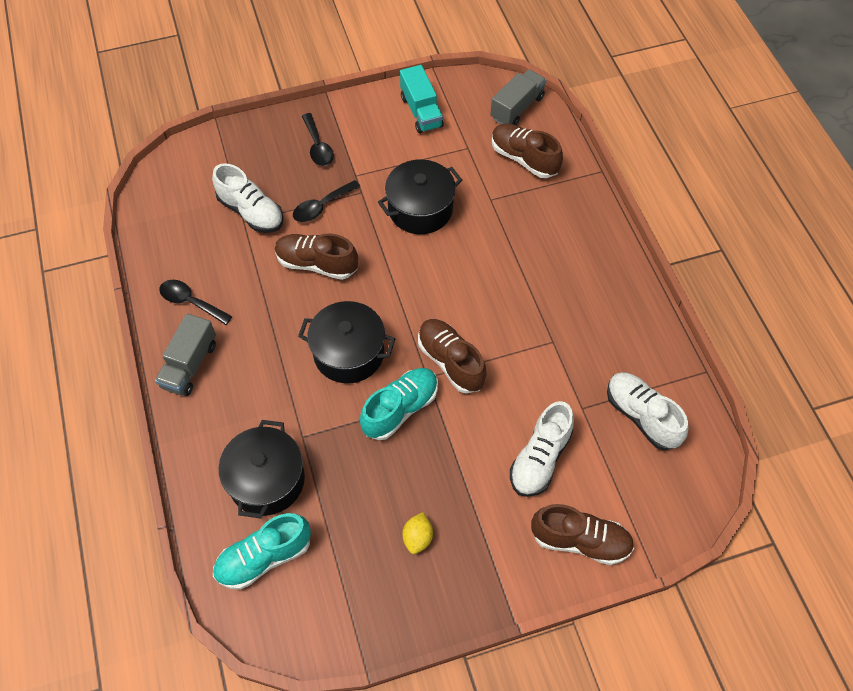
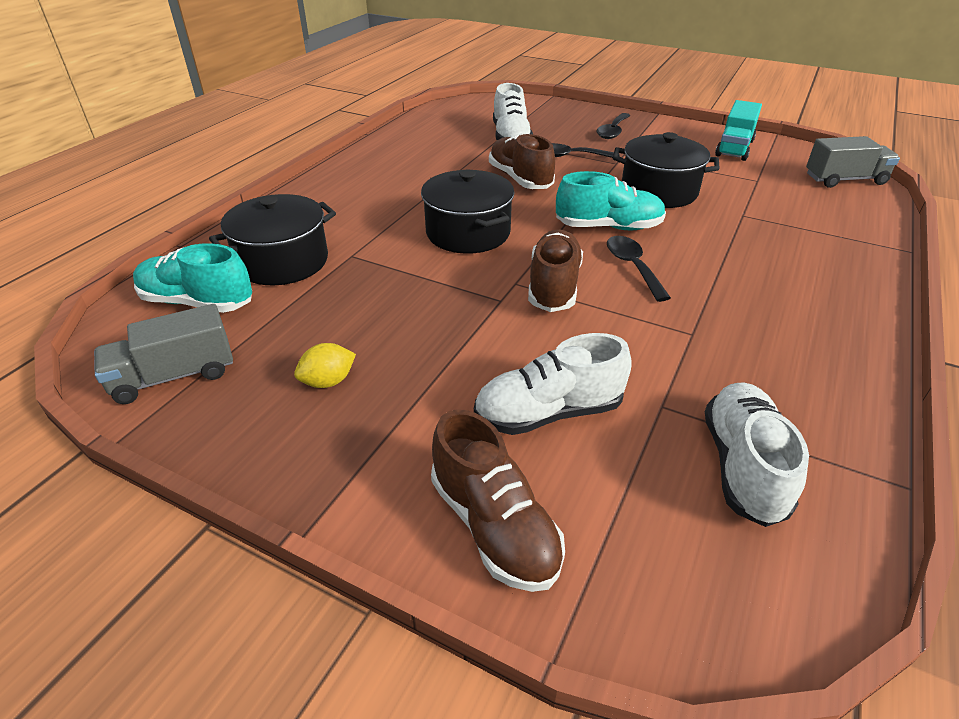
camera: 45 degrees right, 20 degrees down
(190, 302) = (397, 155): black spoon -> black spoon (632, 267)
(190, 365) = (344, 179): grey truck -> grey truck (174, 376)
(400, 409) = (457, 287): turquoise shoe -> turquoise shoe (608, 227)
(524, 159) = (815, 208): brown shoe -> none

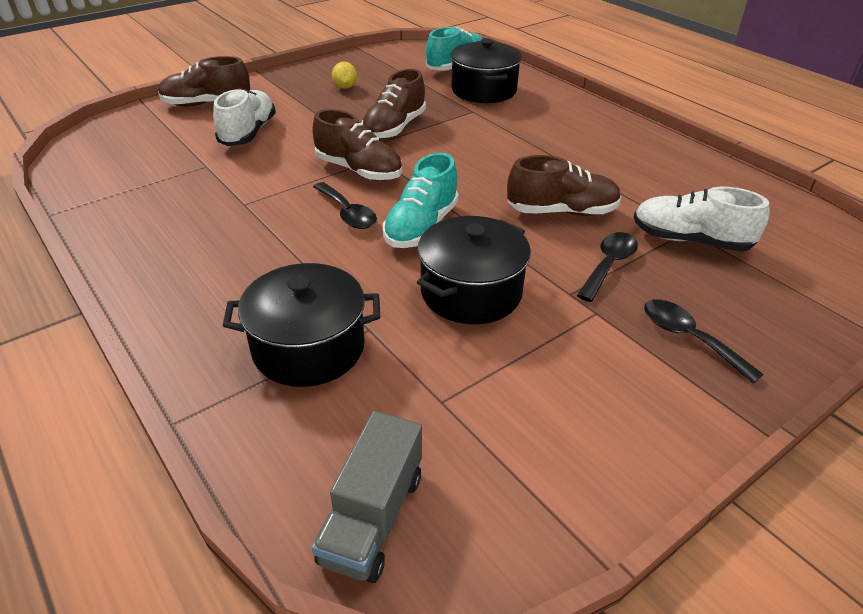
camera: 115 degrees right, 0 degrees up
(174, 376) = (391, 58): grey truck -> none
(436, 294) = (394, 128): none -> brown shoe
(468, 233) = (469, 158): black pot -> black pot (308, 348)
(632, 267) = (347, 213): black spoon -> black spoon turned 45 degrees clockwise
(734, 148) = (567, 449): turquoise truck -> none
(743, 466) = (139, 171): white shoe -> none

